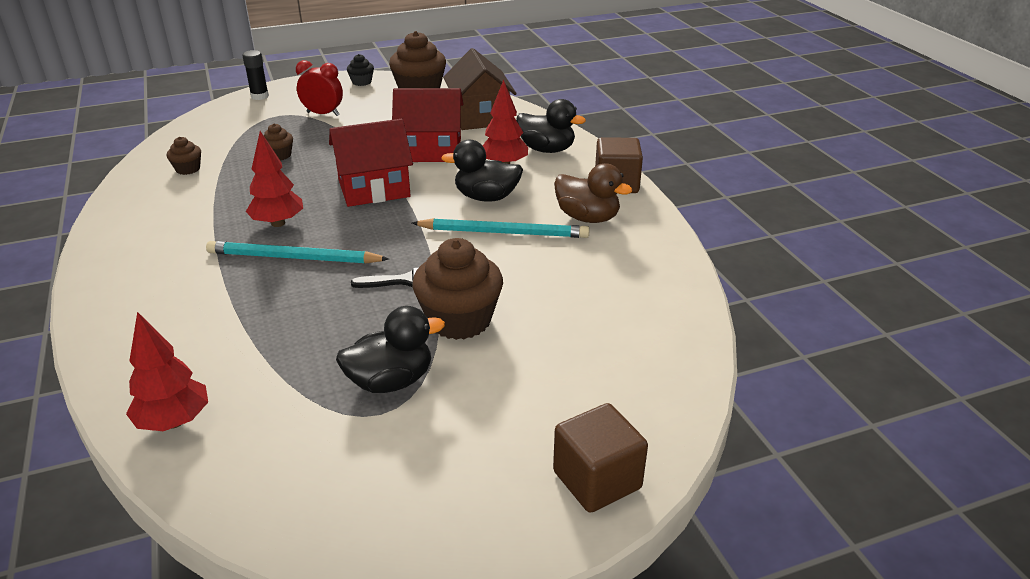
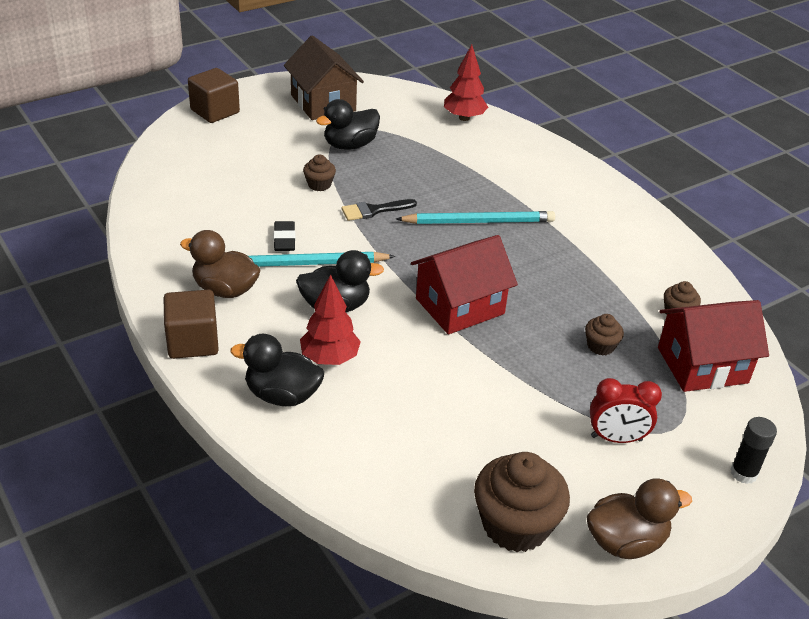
camera: 165 degrees right, 5 degrees up
(278, 223) = (521, 254): red tree -> none
(361, 82) = (625, 542): black cupcake -> brown duck
(431, 150) = (429, 377): red house -> red house (702, 365)
(459, 320) = (319, 184): brown cupcake -> brown cupcake, size x0.49
(480, 116) = (392, 461): brown house -> brown house (323, 103)
(520, 257) = (284, 239): none -> black eraser

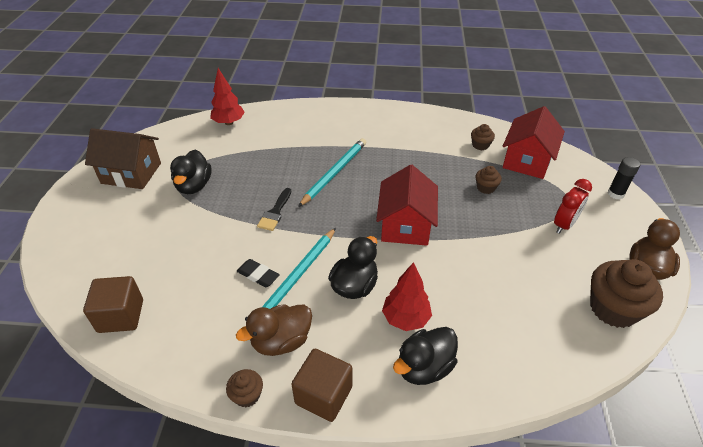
camera: 50 degrees left, 5 degrees up
(215, 111) = (63, 234): brown cube -> brown cube (121, 316)
(319, 184) = (218, 224): brown cupcake -> brown cupcake (247, 395)

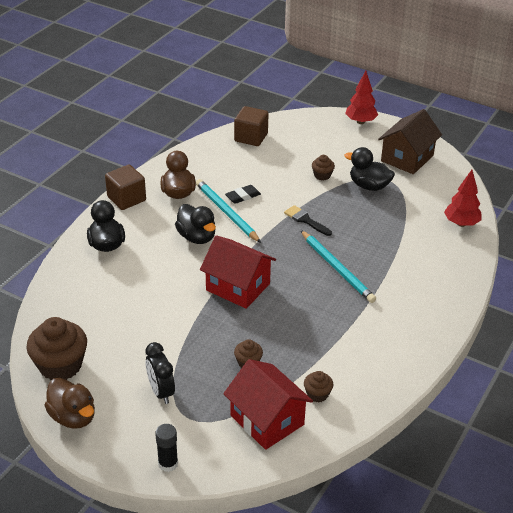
camera: 115 degrees right, 5 degrees down
(247, 395) = (152, 172): brown cupcake -> brown cupcake (322, 175)
(405, 319) = (148, 251): red tree -> red tree (360, 122)
(564, 225) = (161, 392): red clock -> black clock

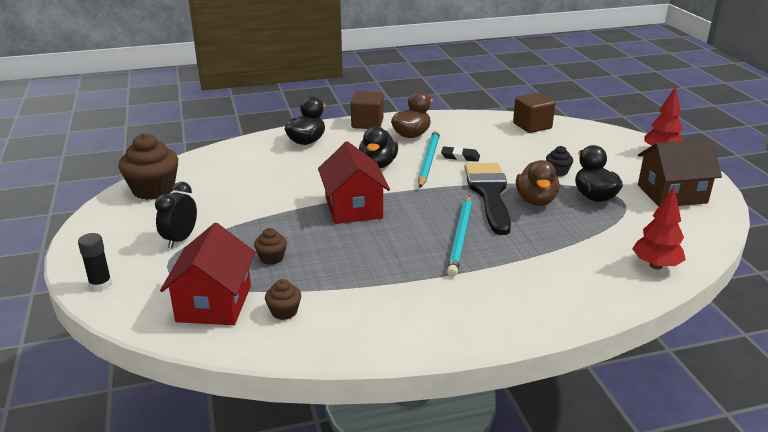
camera: 45 degrees right, 10 degrees down
(73, 417) = (105, 221): brown duck -> brown duck (536, 200)
(305, 220) = (489, 193): black brush -> black brush, size x2.05
(322, 175) = (557, 172): brown cupcake -> black cupcake

